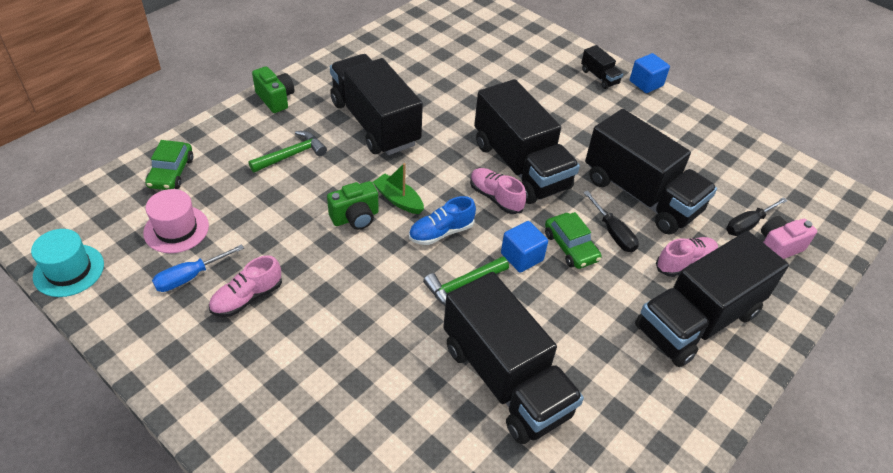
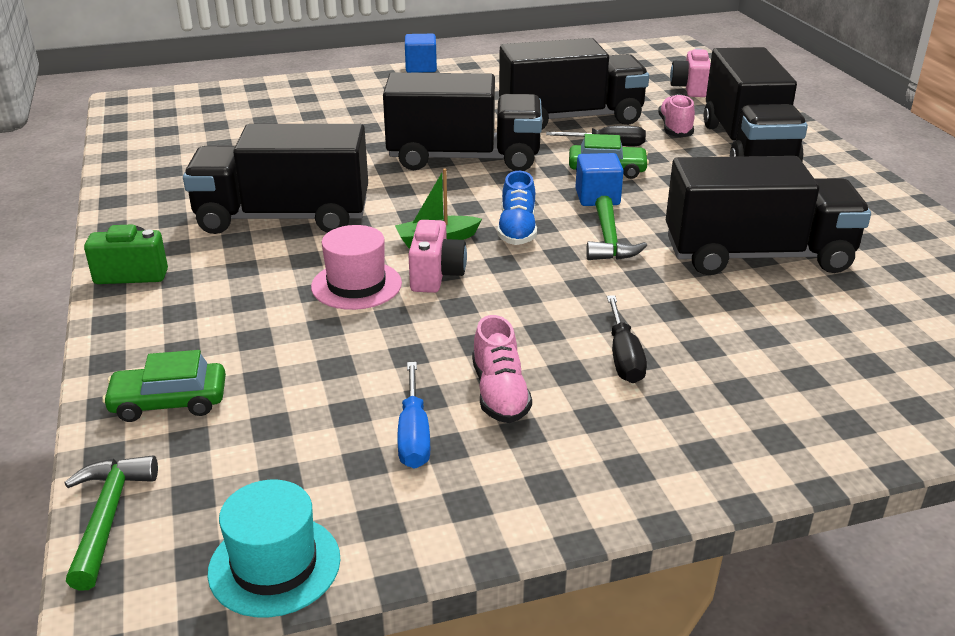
camera: 55 degrees left, 15 degrees down
(171, 172) = (169, 402): green car -> green car turned 135 degrees clockwise
(176, 229) = (301, 425): pink hat -> pink hat (356, 285)
(291, 155) = (265, 290): green hammer -> green hammer (108, 517)
(355, 217) = (436, 275): green camera -> pink camera
(495, 197) = (496, 185): pink shoe -> none
(599, 77) = (382, 83): black truck -> none
(748, 224) = (652, 90): black screwdriver -> black screwdriver (623, 356)

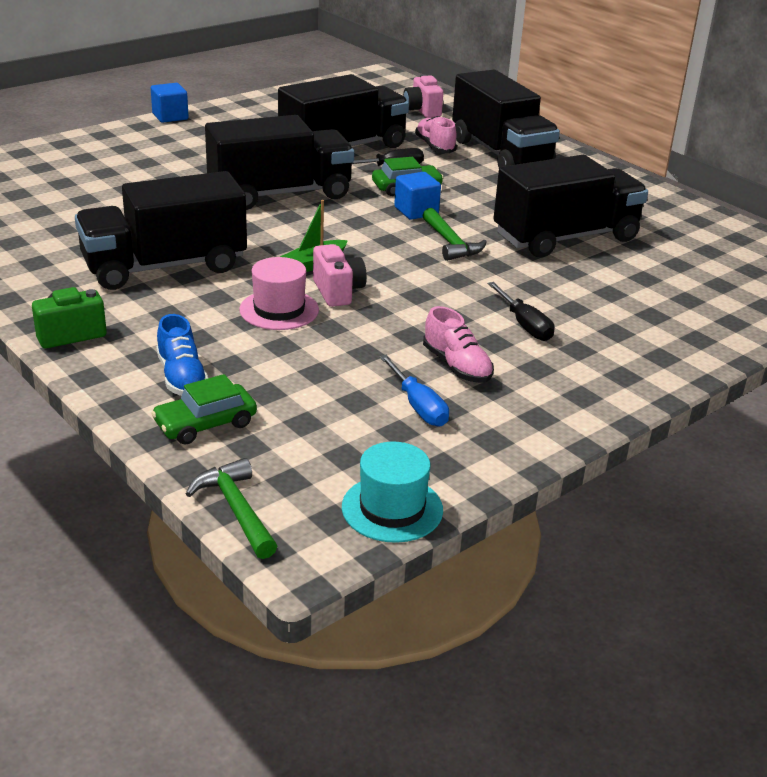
camera: 25 degrees left, 0 degrees up
(517, 230) = (373, 246): blue shoe -> blue shoe (182, 377)

